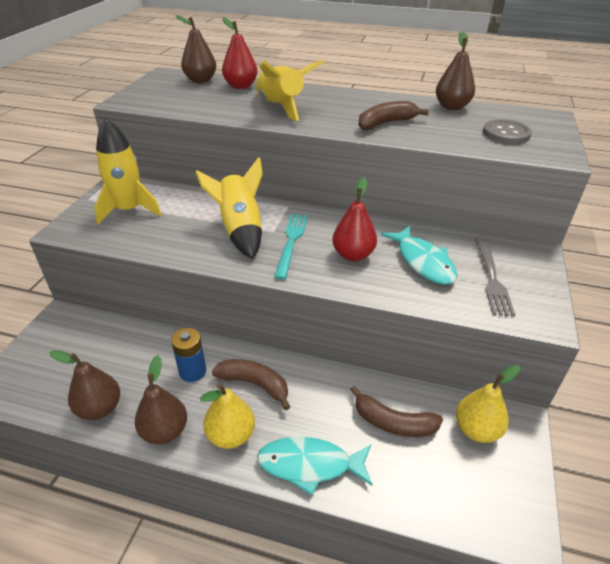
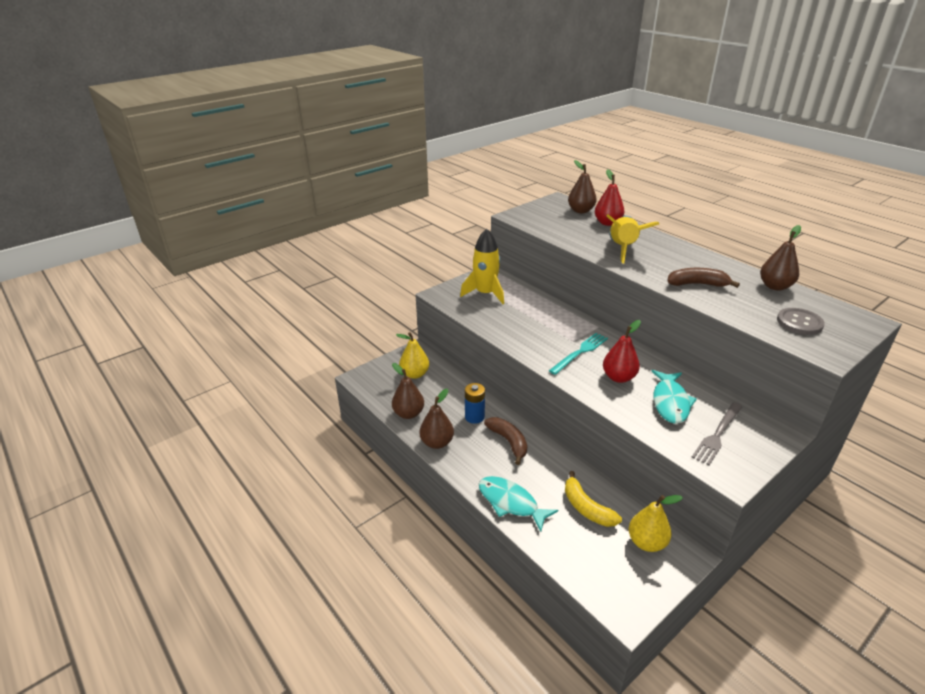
camera: 35 degrees right, 5 degrees down
(231, 435) = (474, 463): yellow pear -> yellow pear (415, 374)
(240, 230) = (549, 332): yellow rocket -> none
(393, 423) = (586, 508): brown banana -> yellow banana

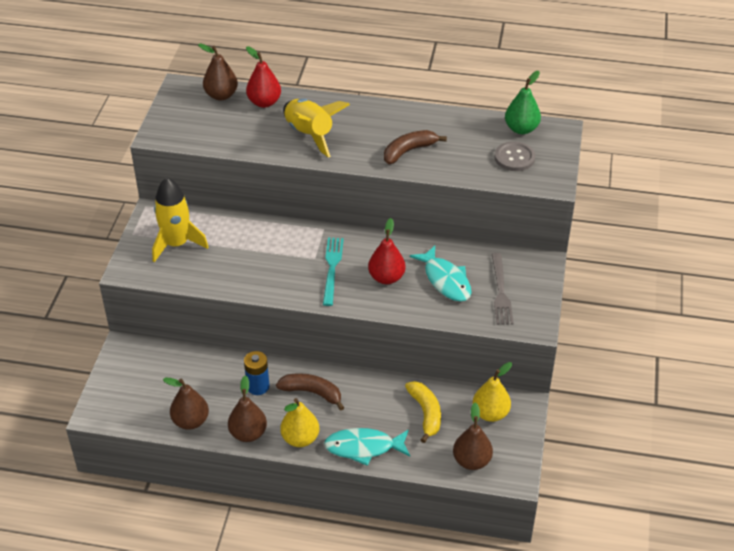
camera: 40 degrees left, 10 degrees up
(415, 374) = (151, 375): yellow pear -> yellow pear (300, 438)
(586, 508) = (426, 413): yellow banana -> yellow banana turned 120 degrees counterclockwise
(775, 286) = (470, 122): brown pear -> brown pear (471, 461)
(824, 307) = (521, 129): none -> green pear

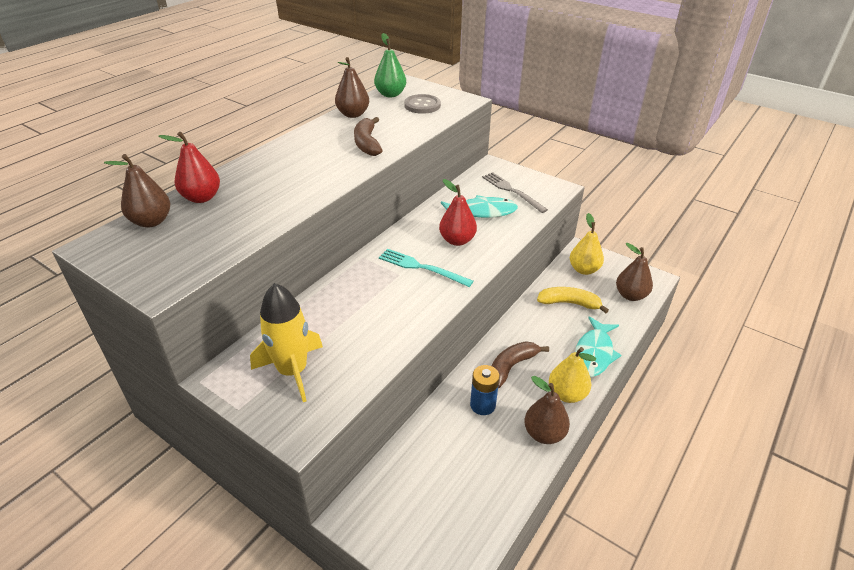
camera: 65 degrees left, 5 degrees down
(190, 421) = (505, 481): brown pear -> brown pear (353, 114)
(310, 135) = (286, 185): yellow rocket -> none
(500, 291) = (512, 191): grey fork -> grey fork turned 150 degrees counterclockwise

